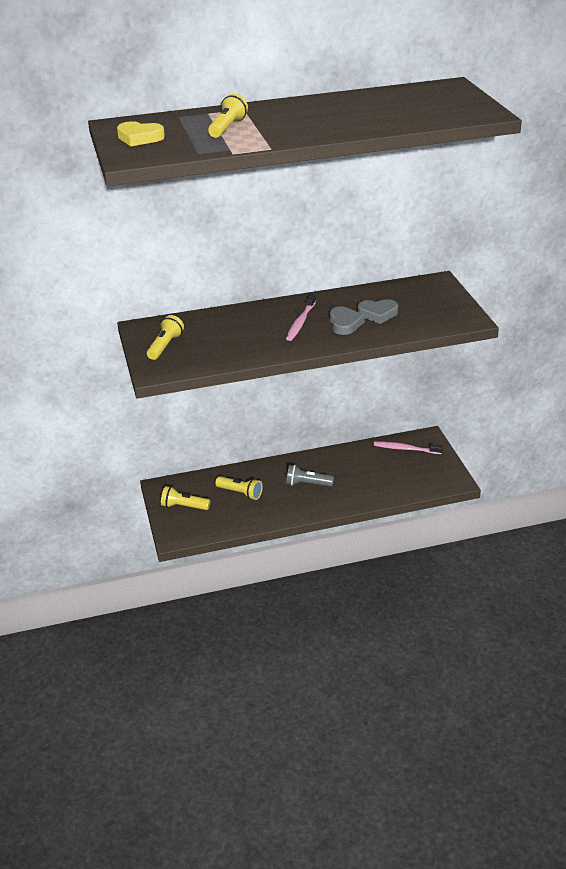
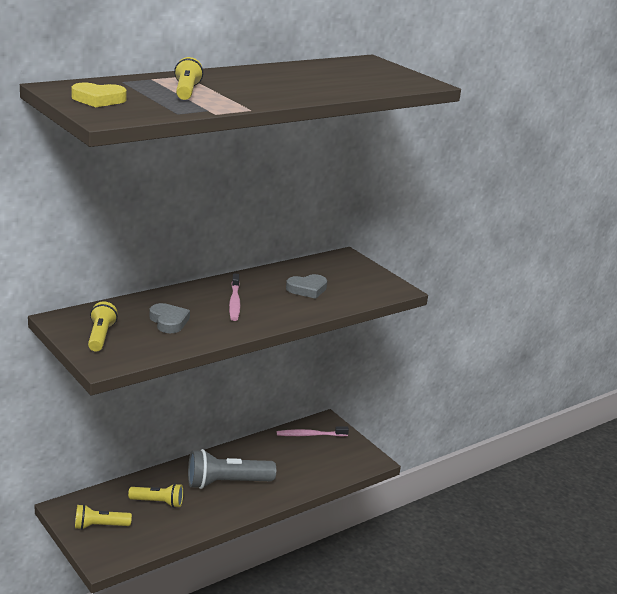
camera: 25 degrees left, 10 degrees down
(307, 484) = (227, 483): grey flashlight -> grey flashlight, size x1.68
(345, 323) = (280, 301): grey heart -> grey heart (169, 321)

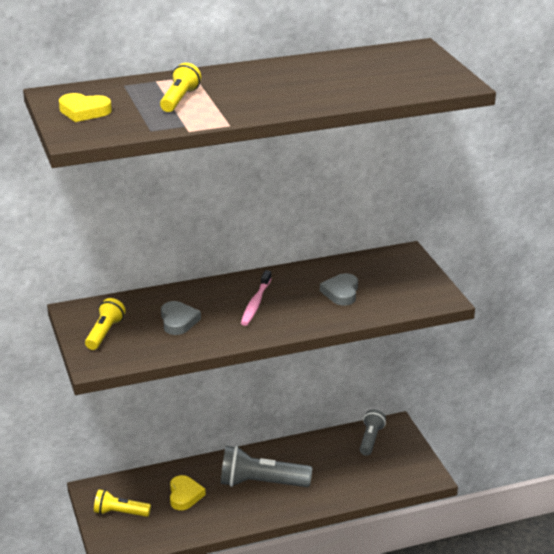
camera: 20 degrees right, 5 degrees up
(158, 502) = (185, 495): yellow flashlight -> yellow heart
(307, 289) = (341, 292): grey heart -> grey heart turned 105 degrees clockwise
(310, 435) = (370, 439): pink toothbrush -> grey flashlight

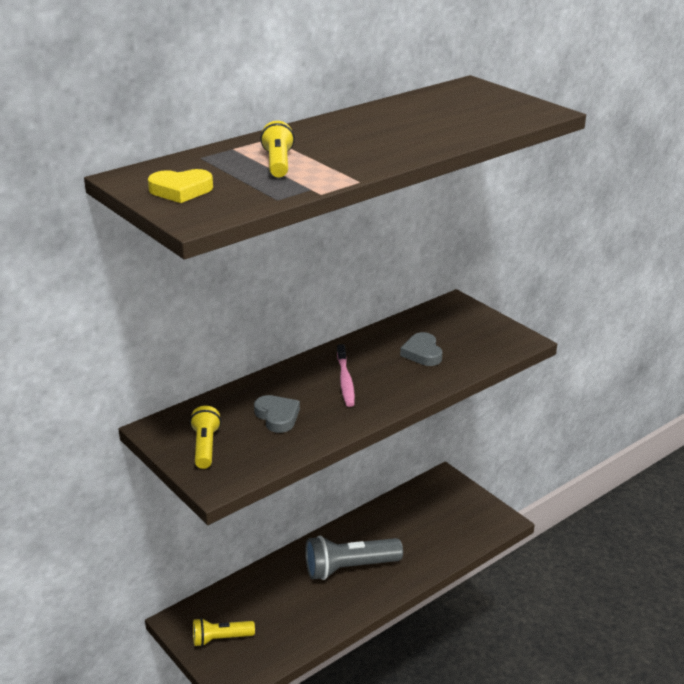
camera: 20 degrees left, 0 degrees up
(185, 495) = (279, 601): yellow heart -> none
(370, 439) = (429, 497): grey flashlight -> none

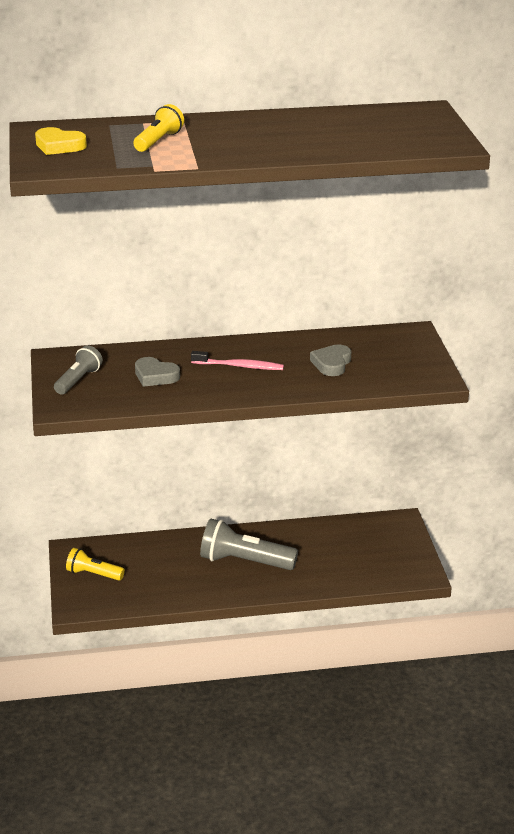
camera: 30 degrees right, 0 degrees up
(205, 447) = (78, 380): yellow flashlight -> grey flashlight
(277, 416) = (155, 376): grey heart -> grey heart turned 120 degrees clockwise
(345, 381) = (240, 366): pink toothbrush -> pink toothbrush turned 105 degrees counterclockwise

